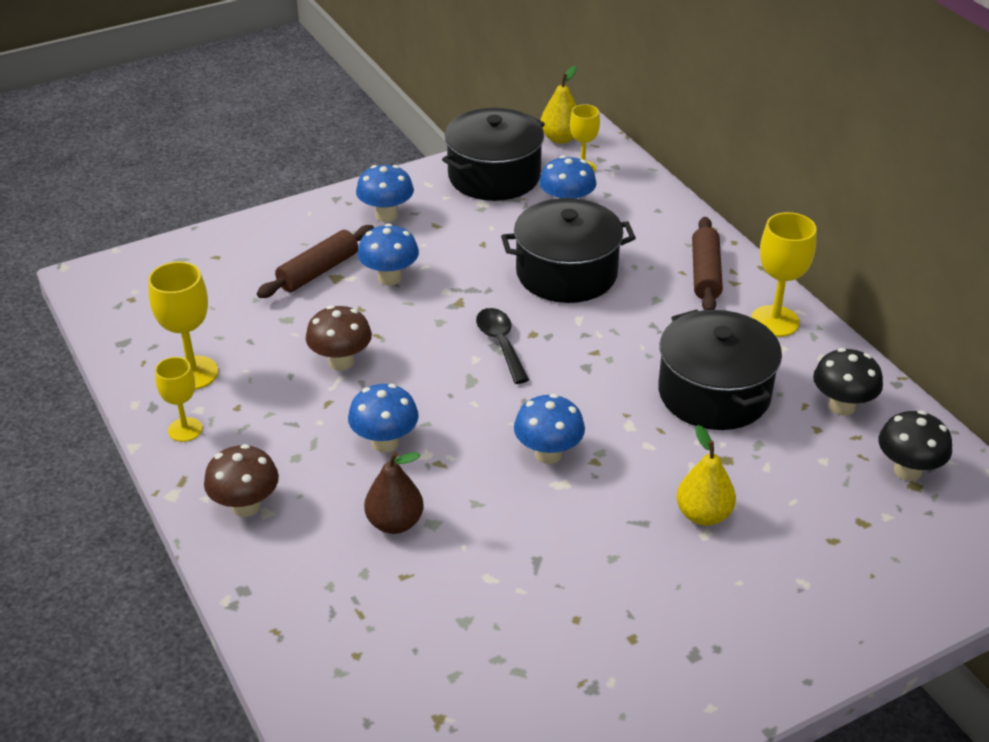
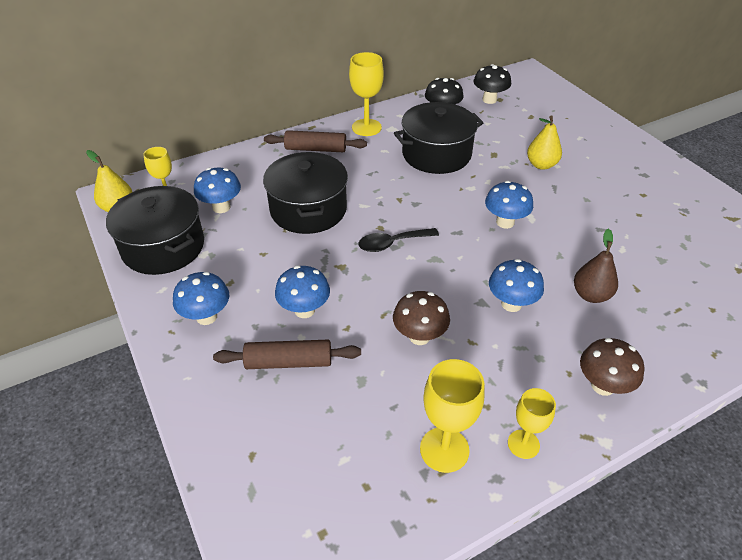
camera: 90 degrees left, 5 degrees up
(318, 271) = (289, 362): brown rolling pin -> brown rolling pin turned 45 degrees counterclockwise

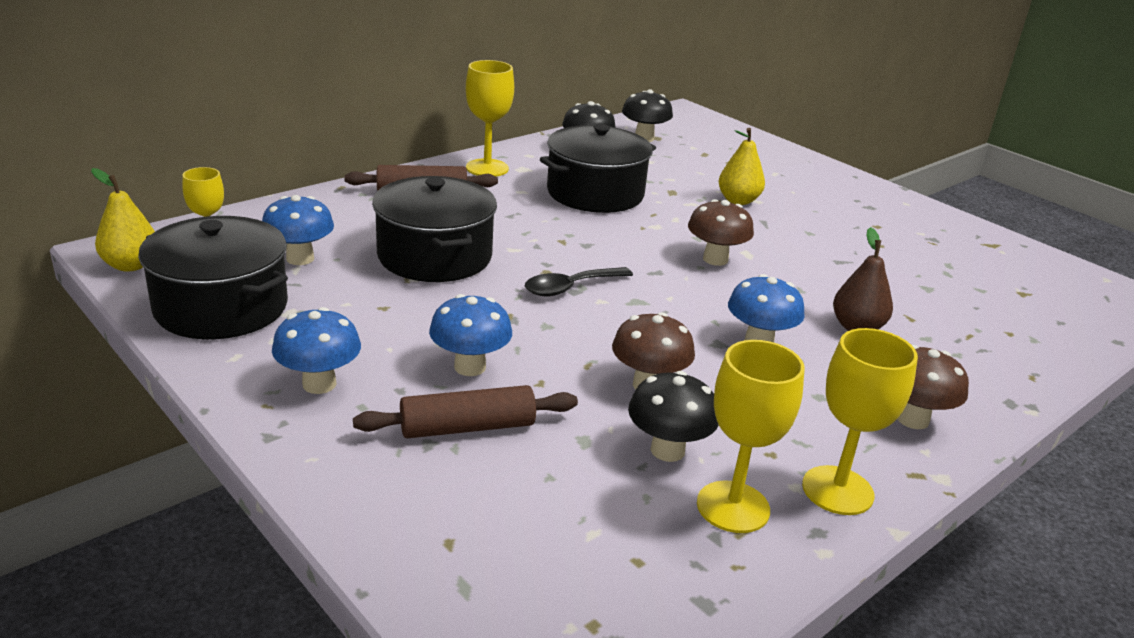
camera: 15 degrees left, 15 degrees down
(415, 395) = (667, 450): none -> black mushroom
(505, 222) = (715, 259): blue mushroom -> brown mushroom
(523, 444) = (837, 490): yellow goblet -> yellow goblet, size x1.54

